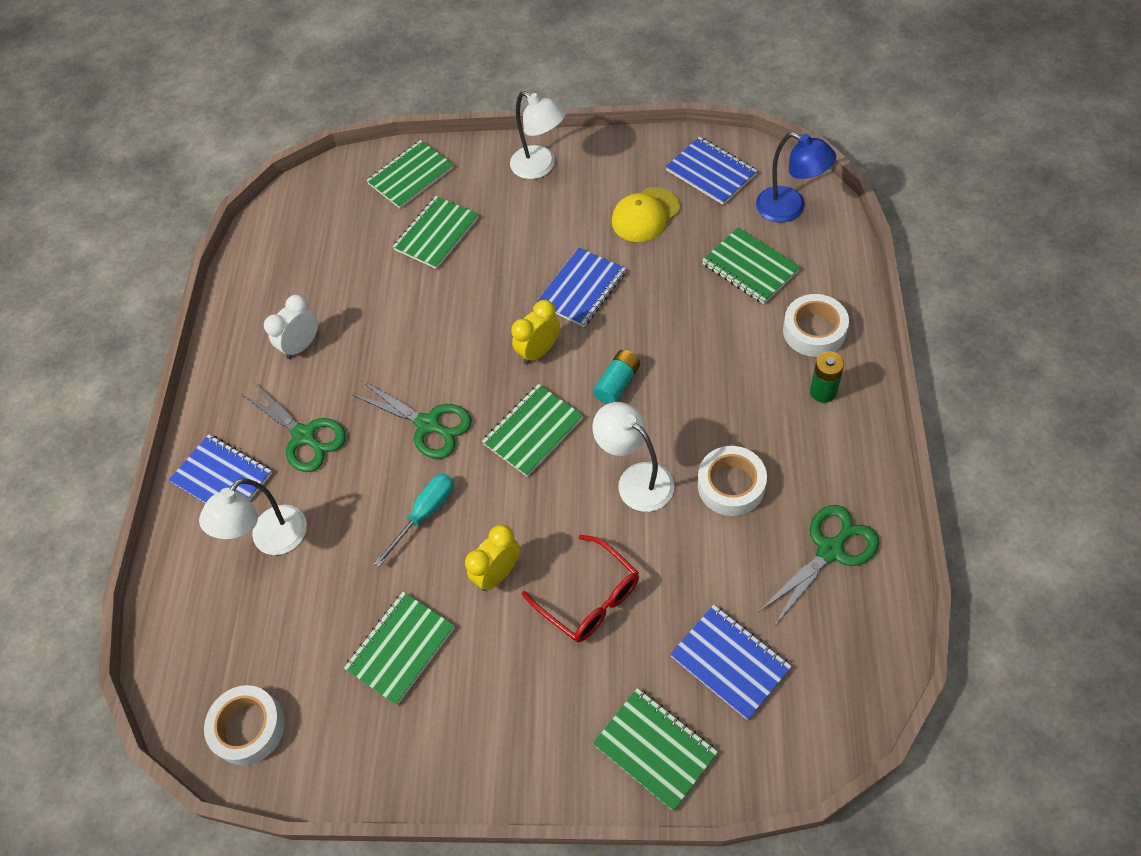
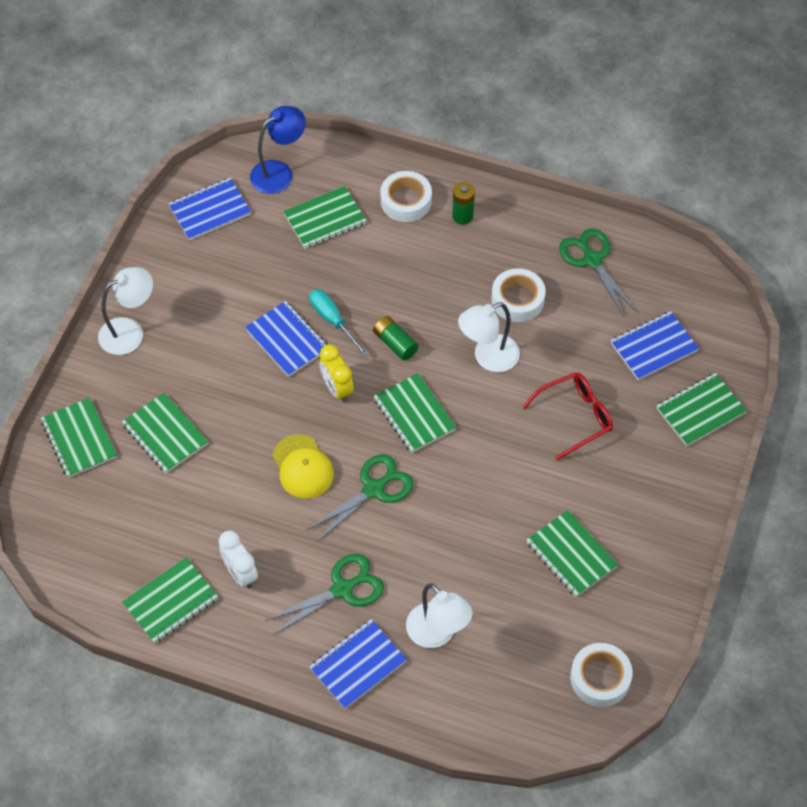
camera: 80 degrees left, 0 degrees up
(260, 303) = (171, 602): none -> green notebook
(425, 514) = (459, 511): turquoise screwdriver -> turquoise screwdriver (333, 321)
(498, 573) = (532, 472): yellow clock -> none
(617, 384) = (395, 343): turquoise battery -> green battery
(645, 215) = (231, 271): yellow cap -> yellow cap (303, 467)

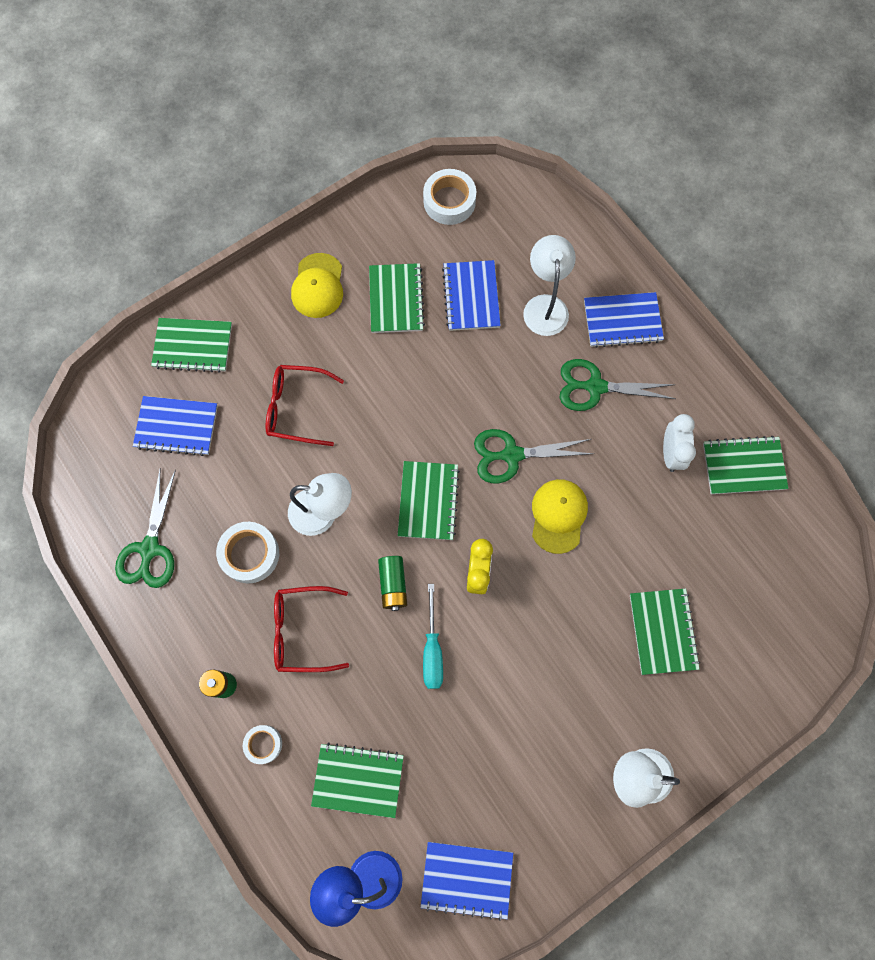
camera: 145 degrees left, 15 degrees up
(79, 439) = (746, 681): green notebook -> none
(287, 340) = (489, 657): blue notebook -> blue notebook (471, 297)
(406, 201) = (263, 744): white tape -> white tape, size x0.60
(436, 277) = (302, 631): none -> red glasses
(646, 523) = (318, 286): none -> yellow cap

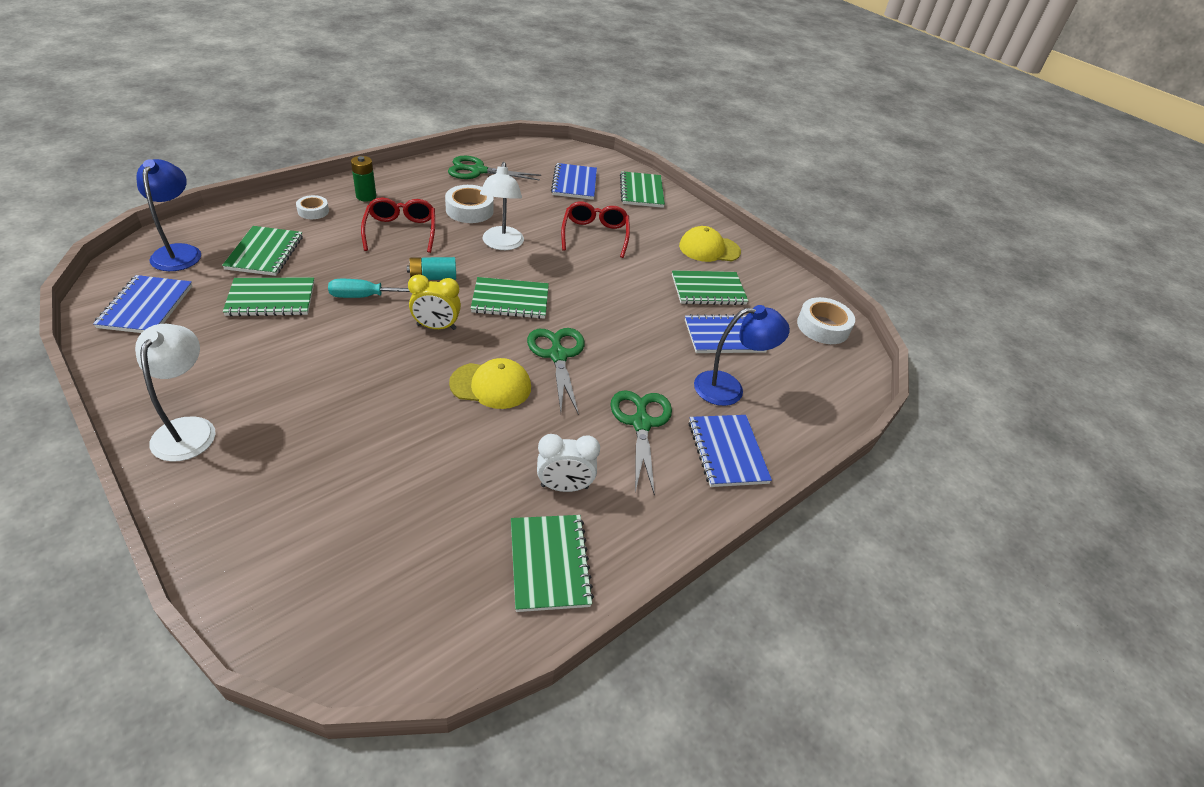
camera: 80 degrees right, 30 degrees down
(393, 584) = (433, 277): green battery -> turquoise battery
(545, 306) = (729, 388): white lamp -> blue lamp
(663, 631) = (344, 464): green notebook -> green notebook (271, 299)

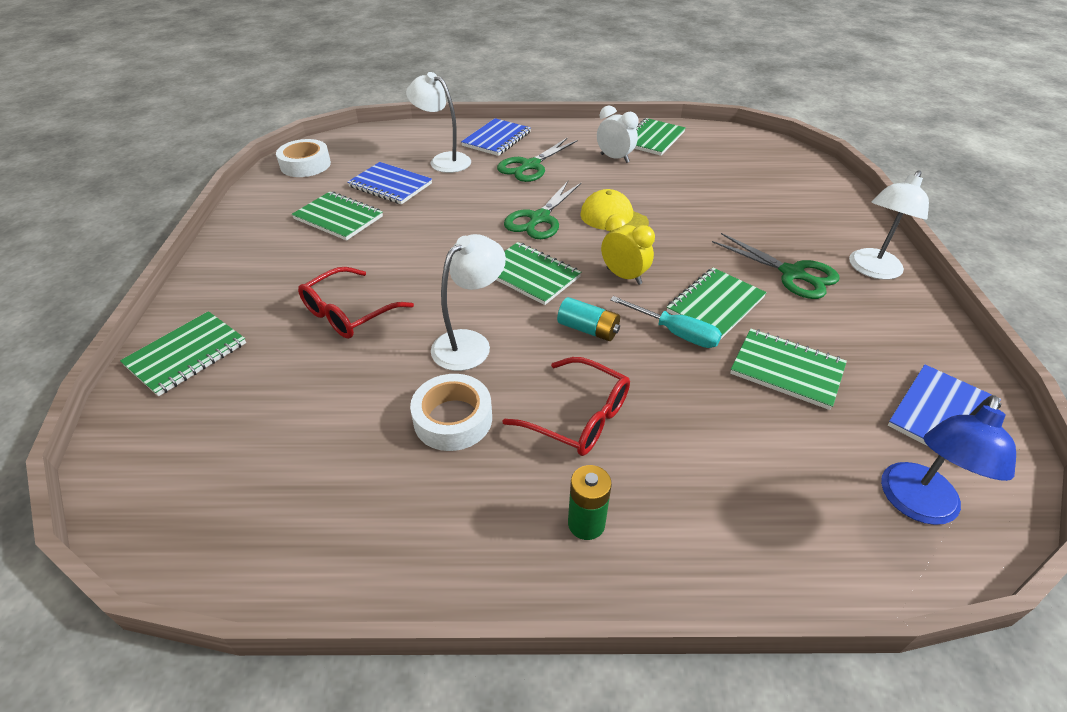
camera: 135 degrees left, 0 degrees up
(265, 253) = (785, 451): green notebook -> green notebook (715, 305)
(313, 211) = (690, 520): white tape -> none
(401, 231) = (579, 417): red glasses -> red glasses turned 90 degrees counterclockwise
(478, 171) = (347, 512): green scissors -> green scissors (792, 273)
(574, 183) = (245, 410): blue notebook -> none
(709, 249) = (262, 251): yellow cap -> none
(729, 388) = (443, 160): blue lamp -> white lamp

